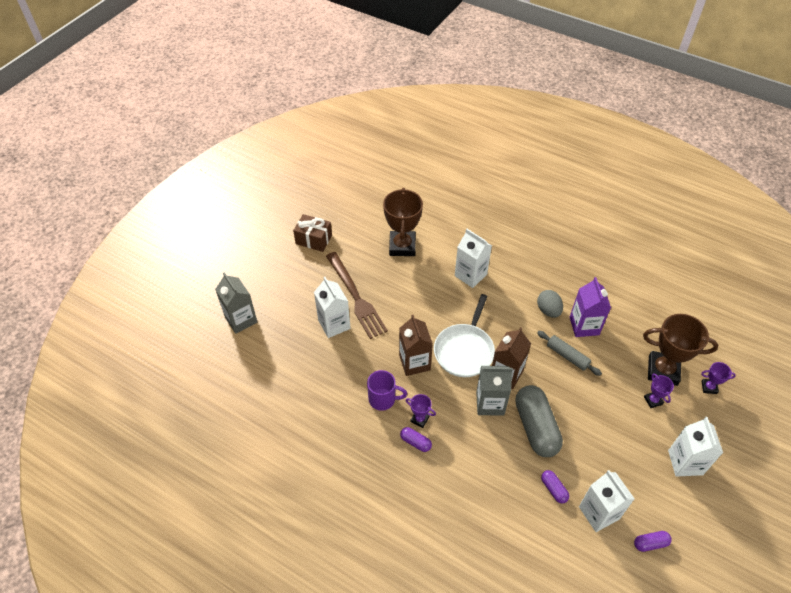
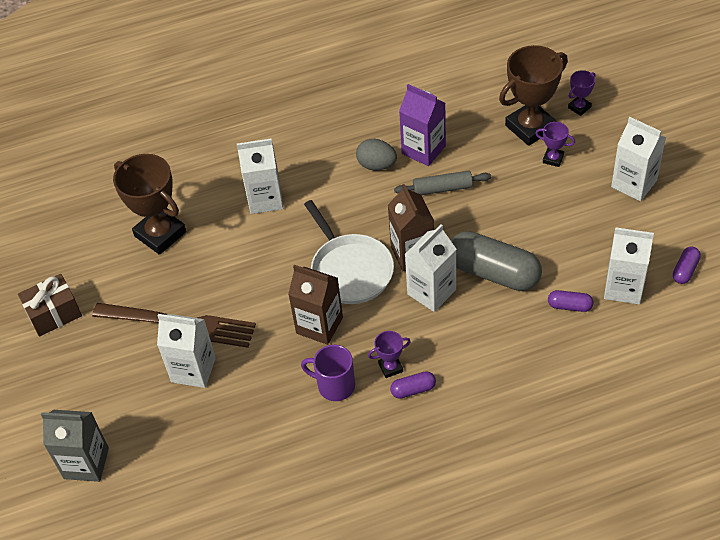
camera: 45 degrees left, 0 degrees up
(383, 399) = (335, 385): purple mug -> purple mug turned 120 degrees counterclockwise
(490, 403) = (431, 292): grey carton -> white carton

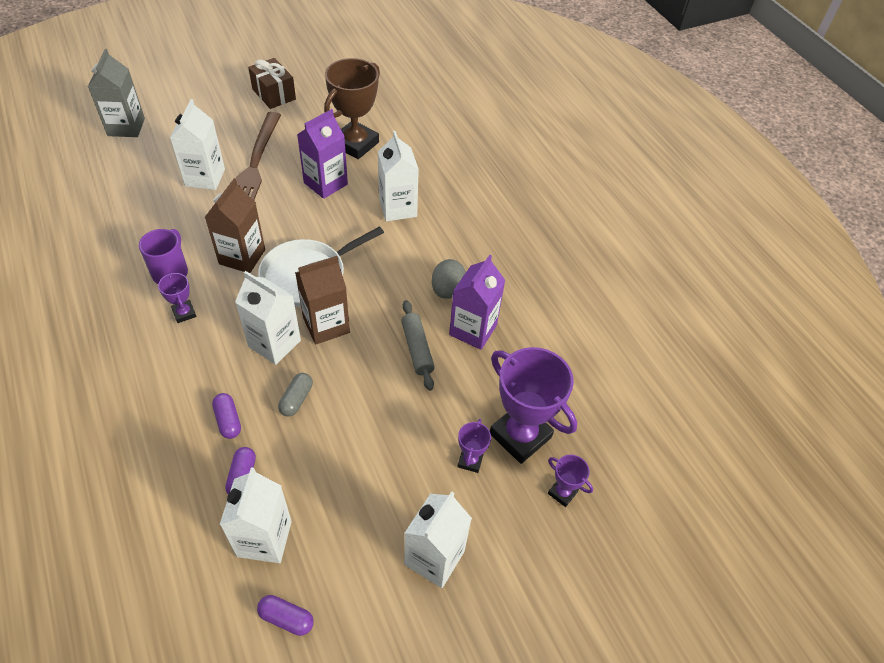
camera: 75 degrees right, 0 degrees up
(220, 259) = (325, 183): none -> purple carton
(413, 389) = (154, 332): purple capsule -> purple capsule (228, 420)
(493, 272) = (296, 399): grey capsule -> grey capsule, size x0.45
(530, 127) = (520, 435): brown trophy -> purple trophy

